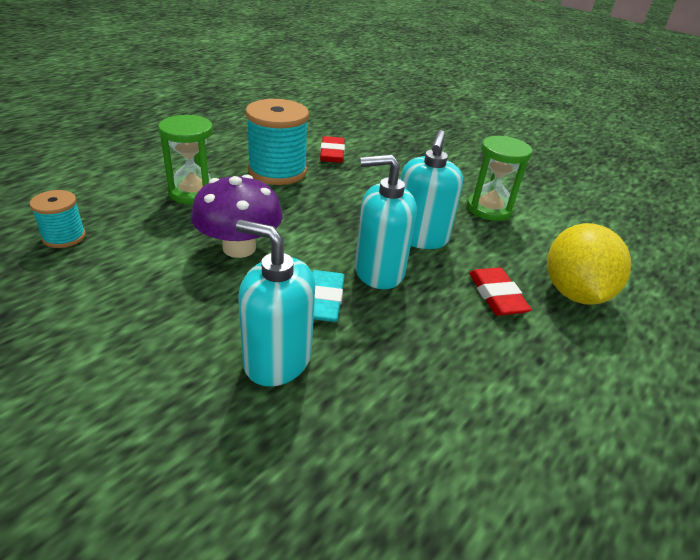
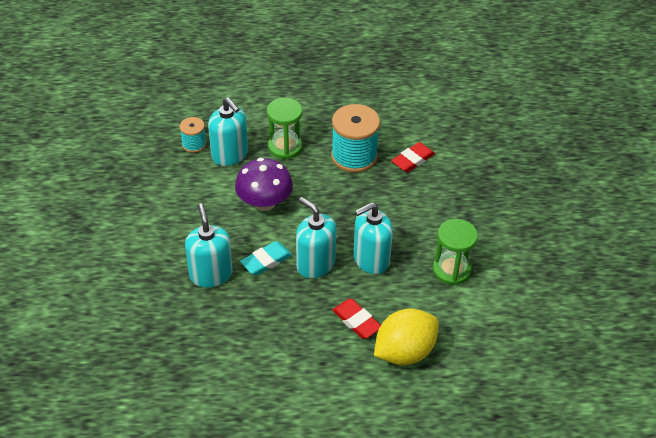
camera: 50 degrees right, 10 degrees up
(132, 226) = (230, 155): none -> turquoise soap dispenser
(496, 295) = (356, 321): red eraser -> red eraser turned 75 degrees counterclockwise

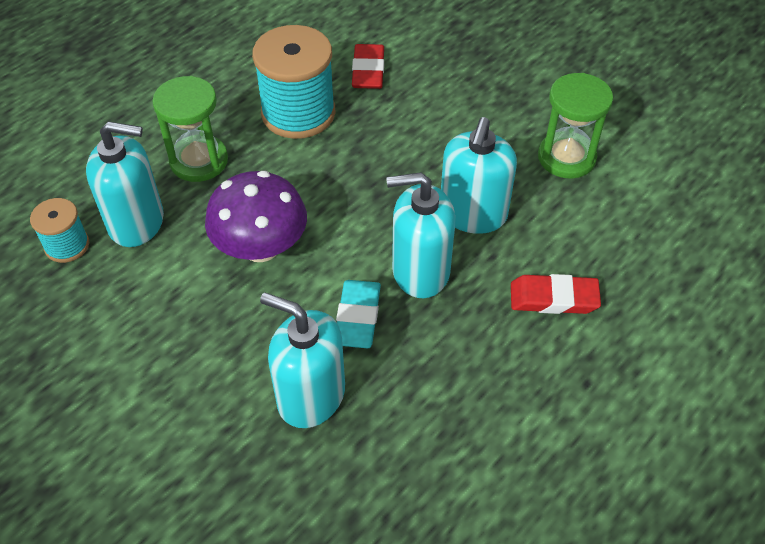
camera: 45 degrees left, 5 degrees up
(404, 352) = (646, 288): yellow lemon -> none

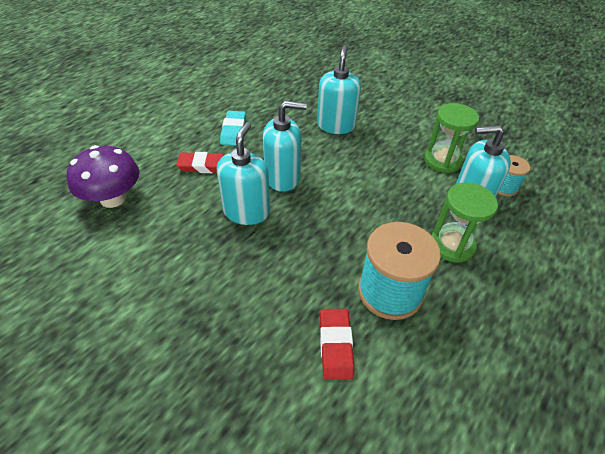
camera: 175 degrees right, 5 degrees down
(261, 247) = (383, 188): purple mushroom -> purple mushroom (113, 198)
(311, 396) = (336, 125): turquoise soap dispenser -> turquoise soap dispenser turned 105 degrees counterclockwise
(357, 317) = (317, 155): turquoise eraser -> turquoise eraser (233, 131)
(566, 157) = (166, 256): green hourglass -> green hourglass (442, 160)

